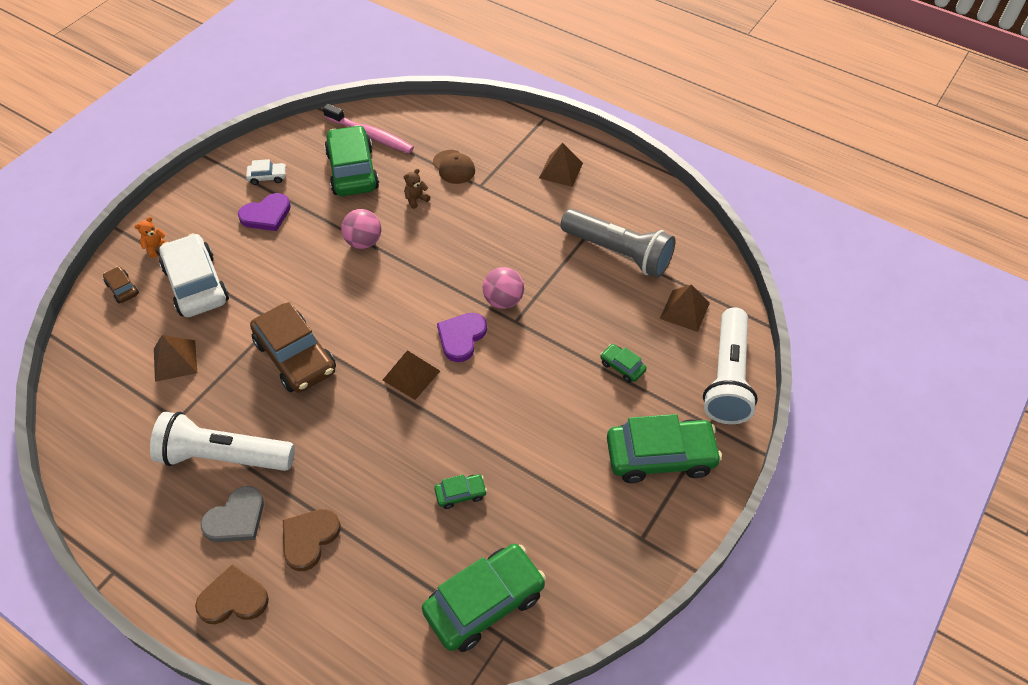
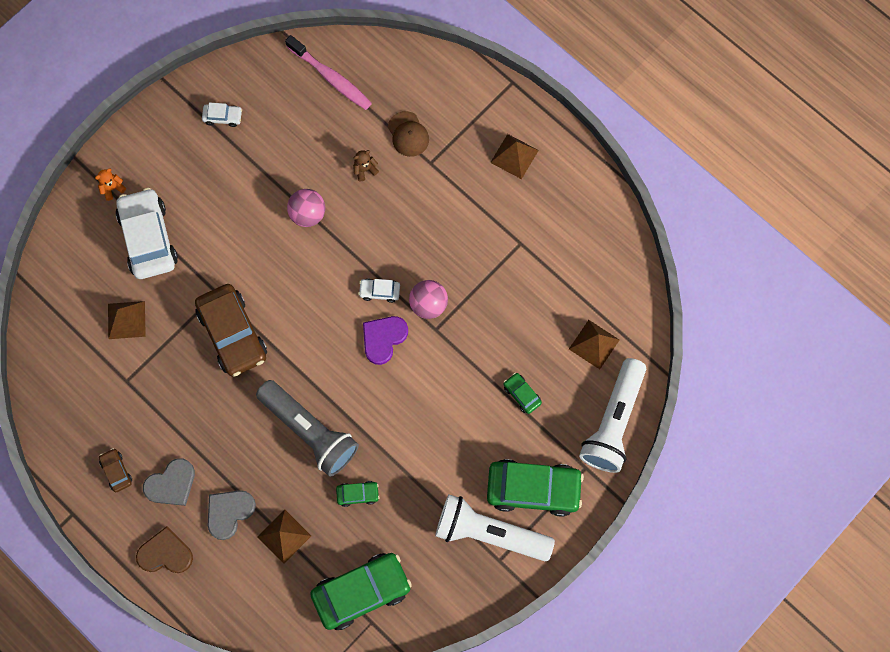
camera: 10 degrees right, 20 degrees up
(122, 289) = (81, 232): brown car -> brown car (116, 471)
(224, 456) = (164, 424): white flashlight -> white flashlight (489, 533)
(266, 215) = (218, 165): purple heart -> none
(309, 539) = (229, 512): brown heart -> grey heart
(352, 171) = (307, 122): green car -> none
(411, 375) = (332, 371): brown pyramid -> brown pyramid (284, 536)
(449, 296) = (379, 291): none -> white car
(618, 252) = (548, 267): grey flashlight -> grey flashlight (309, 431)

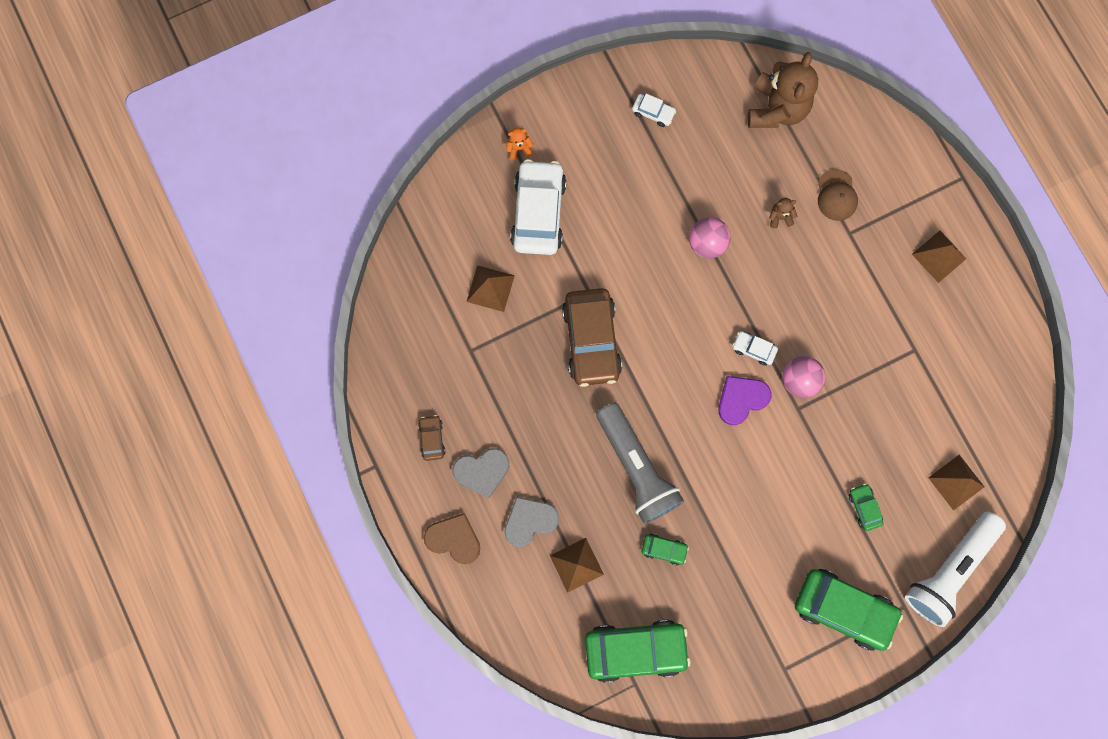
camera: 20 degrees right, 5 degrees up
(331, 78) = (776, 109): pink toothbrush -> brown teddy bear
(489, 533) = (784, 638): white flashlight -> none

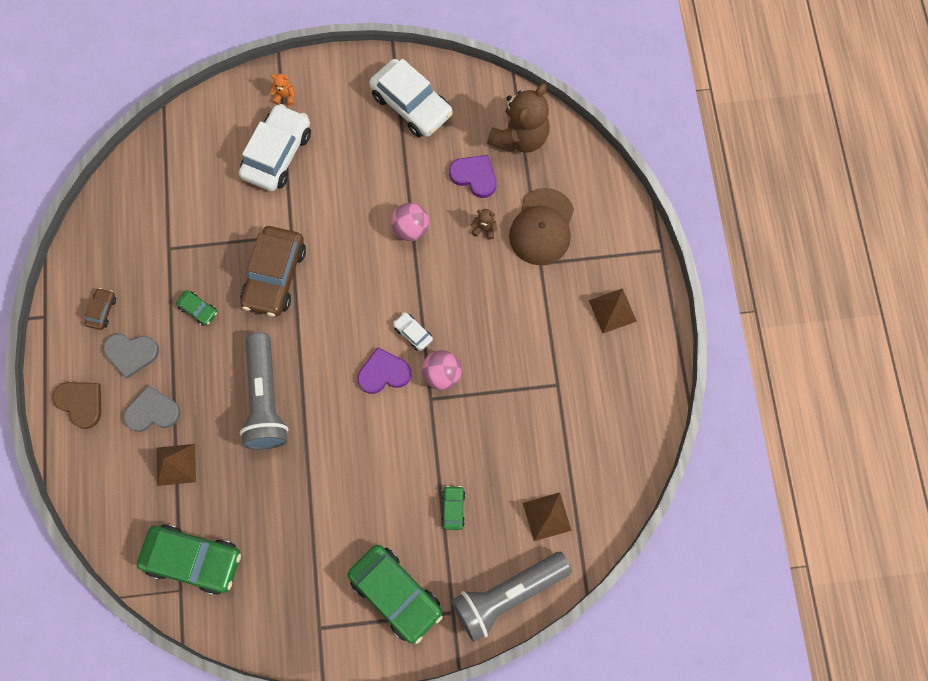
camera: 20 degrees right, 5 degrees down
(490, 288) = (209, 203): brown pyramid -> none
(653, 112) = (411, 105): white car -> white car, size x2.22
(664, 549) = (258, 479): green car -> green car (198, 309)
(748, 166) = (474, 176): none -> purple heart
(836, 195) = (542, 227): brown cap -> brown cap, size x1.65
(949, 570) = (508, 594): white flashlight -> grey flashlight

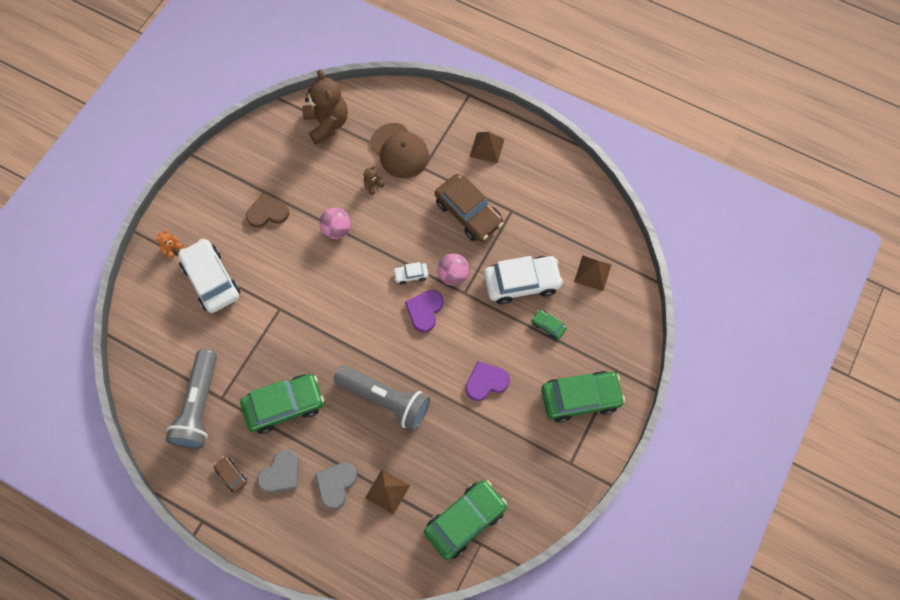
camera: 55 degrees left, 5 degrees down
(81, 403) = (290, 533): brown heart -> brown heart (267, 212)
(198, 309) = (284, 405): green car -> green car, size x2.22
(275, 276) = (300, 338): brown car -> brown car (468, 213)
(411, 105) = (248, 172): white car -> white car (521, 283)
(474, 176) = (332, 167): purple heart -> purple heart (486, 382)
(508, 594) = (627, 328): grey flashlight -> grey flashlight (199, 405)

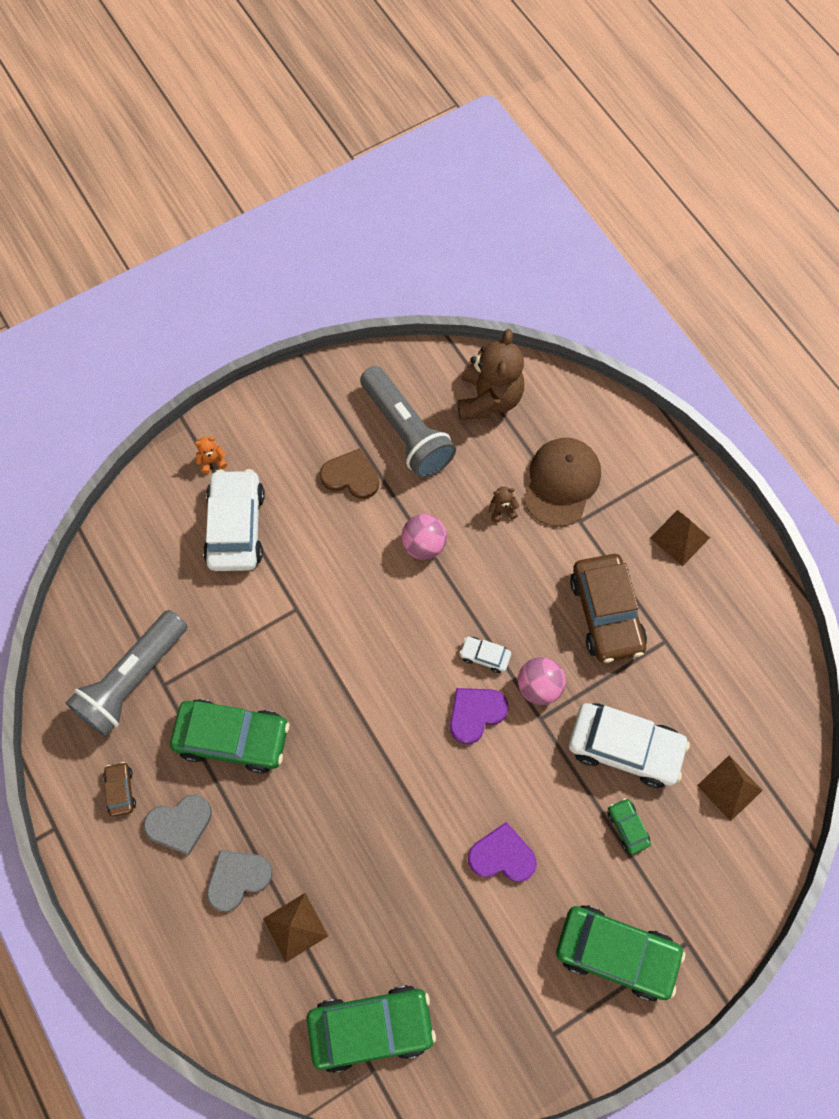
camera: 30 degrees right, 0 degrees up
(385, 399) = (360, 803): grey flashlight -> grey flashlight (406, 431)
(399, 151) = (561, 482): brown cap -> brown cap turned 150 degrees counterclockwise

